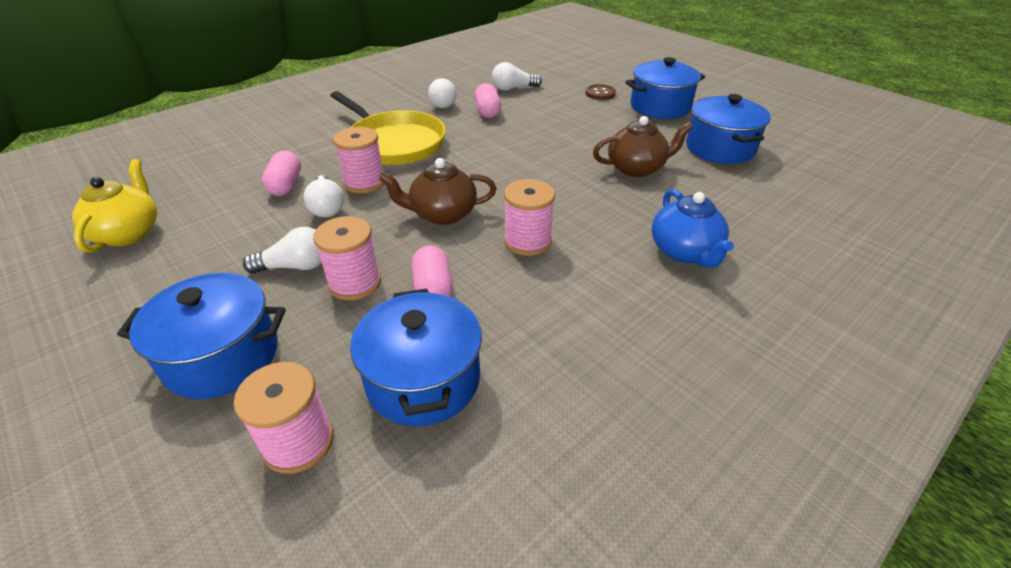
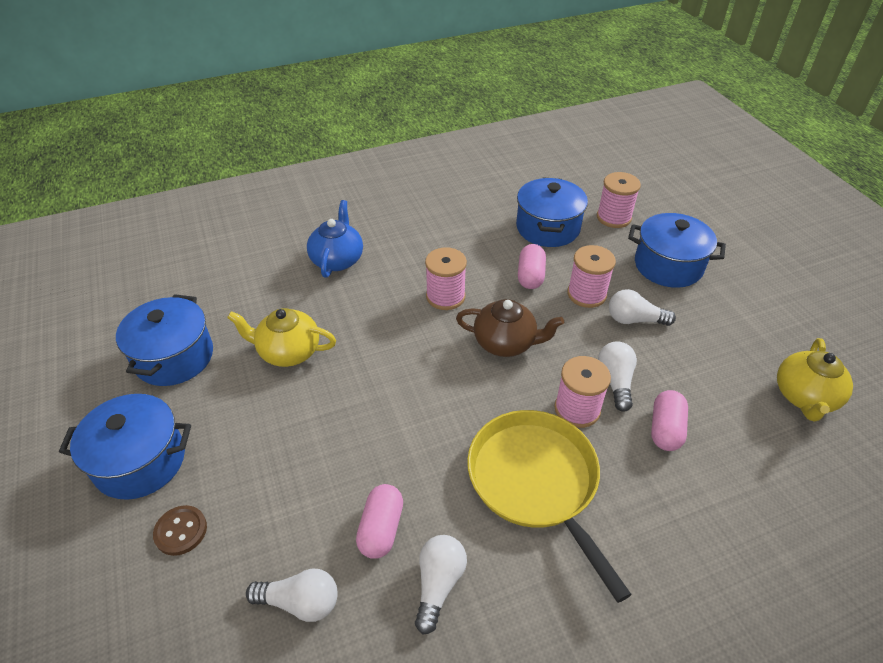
camera: 160 degrees left, 5 degrees up
(636, 168) = (288, 352): brown teapot -> yellow teapot

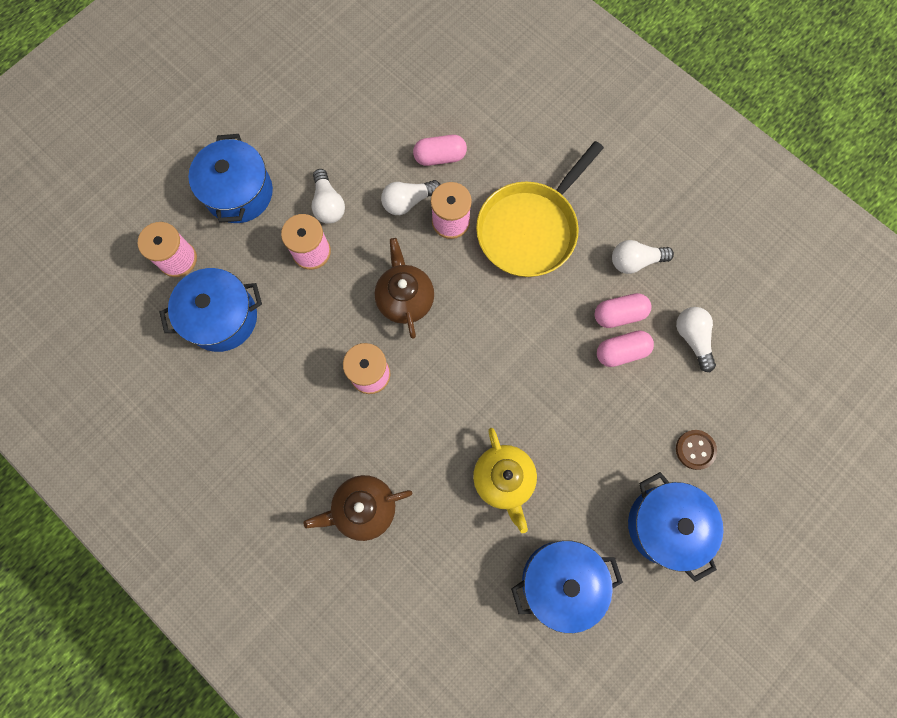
camera: 115 degrees left, 30 degrees up
(337, 260) = (363, 508): blue teapot -> brown teapot
(530, 276) = (306, 308): pink capsule -> pink capsule (621, 352)
(804, 397) = (362, 71): yellow teapot -> none

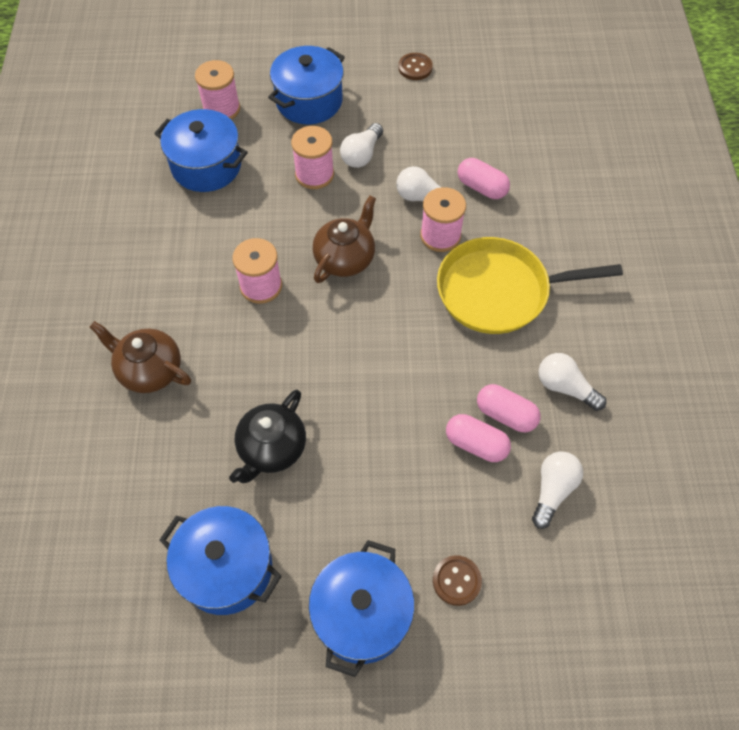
camera: 45 degrees right, 15 degrees down
(289, 93) = (415, 68): none -> brown button
(504, 480) = (271, 449): yellow teapot -> black teapot

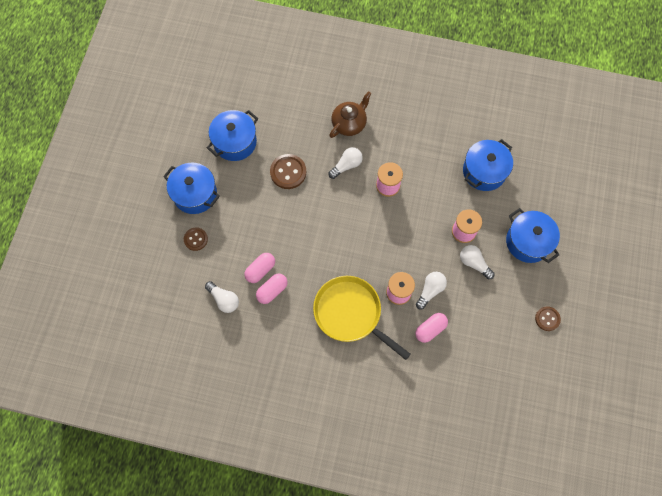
camera: 105 degrees right, 10 degrees up
(221, 109) = (531, 188): pink spool -> none
(271, 449) = (288, 172): black teapot -> brown button
(345, 258) = (395, 234): brown teapot -> none
(498, 291) = (350, 313): yellow pan -> yellow pan turned 60 degrees counterclockwise
(565, 387) = (278, 328): white light bulb -> white light bulb (346, 165)

